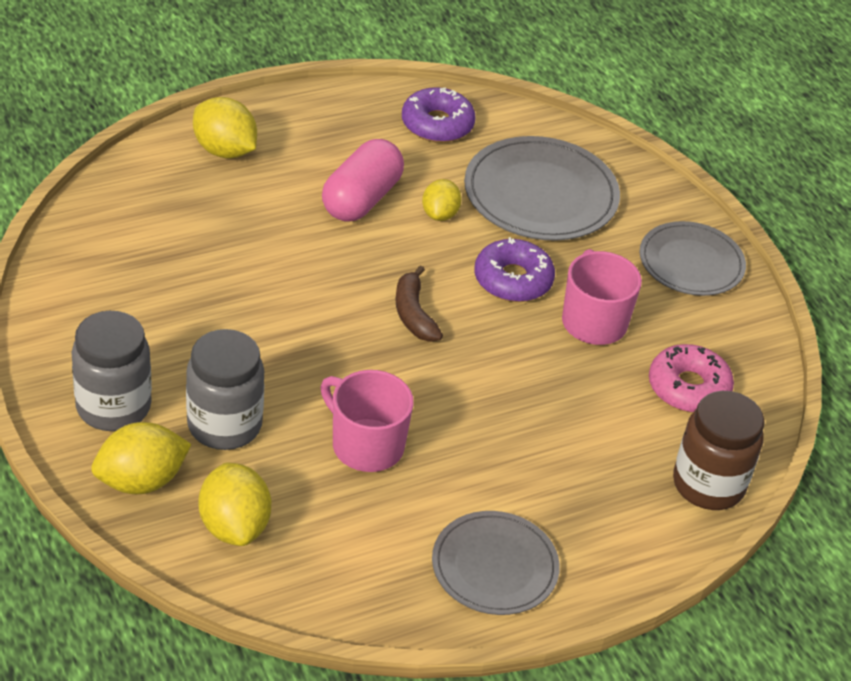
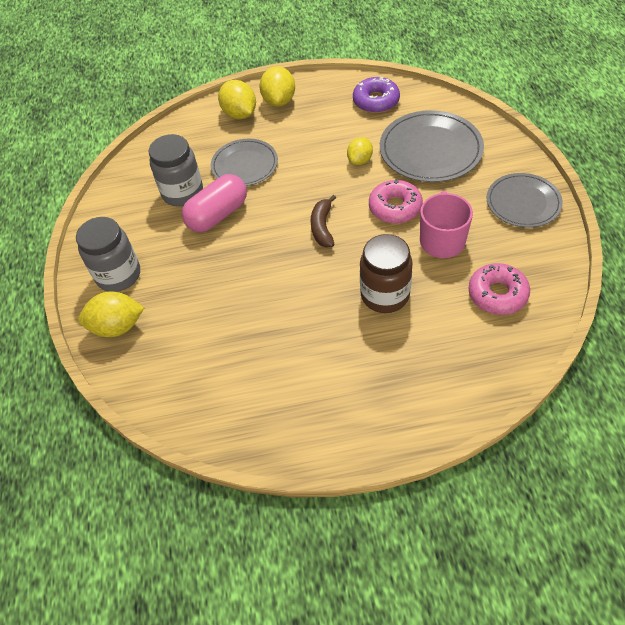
camera: 25 degrees right, 10 degrees up
(224, 425) = (180, 293): grey jar -> grey jar (182, 193)
(234, 526) = (162, 364): yellow lemon -> yellow lemon (279, 101)
(361, 199) = (313, 148): pink capsule -> pink capsule (218, 215)
(366, 445) = (263, 316): pink mug -> none
(494, 566) = (322, 415): grey plate -> grey plate (244, 165)
(513, 280) = (395, 207): purple donut -> pink donut
(708, 484) = (493, 370): brown jar -> brown jar (385, 295)

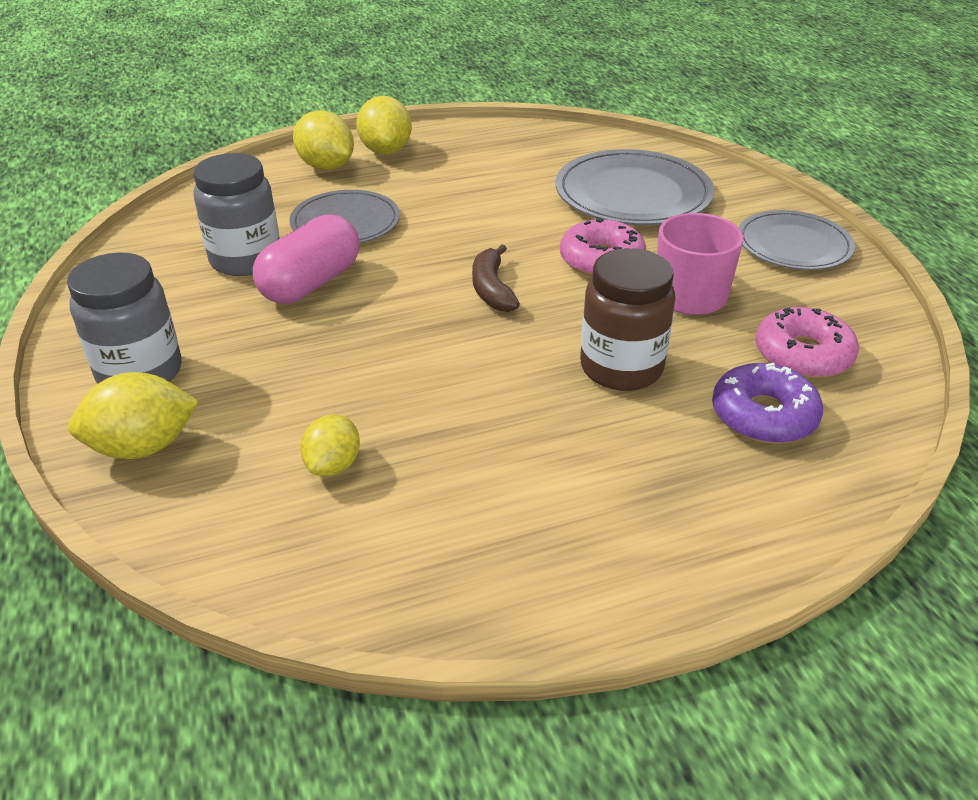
camera: 15 degrees left, 15 degrees down
(360, 160) = (529, 210): yellow lemon -> yellow lemon (333, 465)
(376, 101) = (534, 146): purple donut -> purple donut (763, 416)

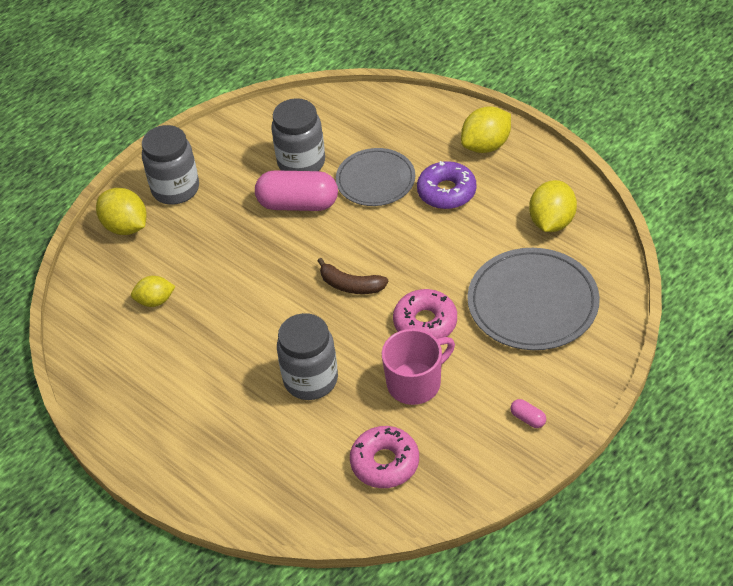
camera: 65 degrees right, 10 degrees up
(326, 166) = (438, 130): yellow lemon -> yellow lemon (551, 222)
(491, 289) = (351, 285): brown banana -> brown banana turned 120 degrees counterclockwise
(621, 368) = (310, 380): brown jar -> grey jar
(763, 416) = (307, 461): purple donut -> purple donut (446, 192)
(793, 245) = (528, 418): grey plate -> pink capsule

